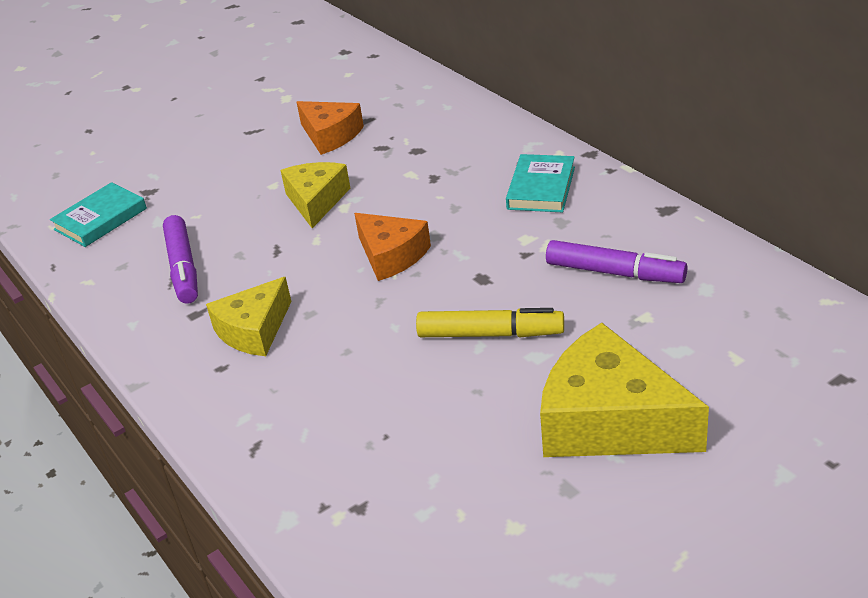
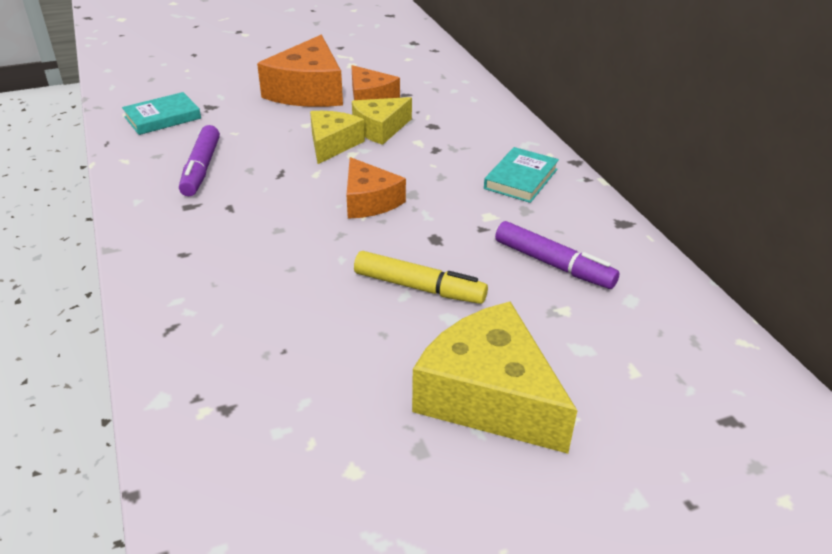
camera: 10 degrees right, 0 degrees up
(253, 143) = (308, 91): none -> orange cheese
(254, 330) = (226, 231): yellow cheese -> yellow cheese (380, 129)

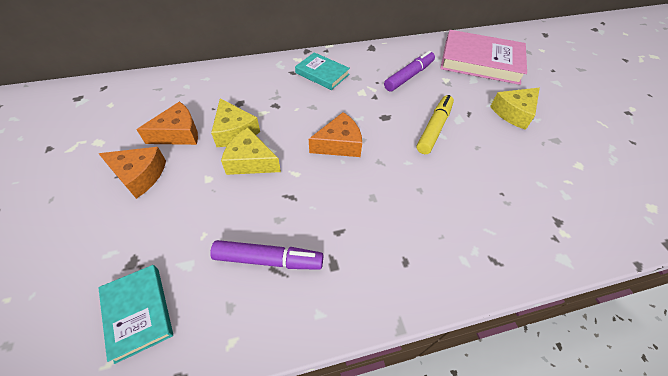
camera: 85 degrees left, 15 degrees up
(308, 91) = (139, 175): orange cheese -> orange cheese, size x0.62
(489, 396) = (514, 113): yellow cheese -> yellow cheese, size x0.62
(655, 367) = (480, 61): none -> pink book

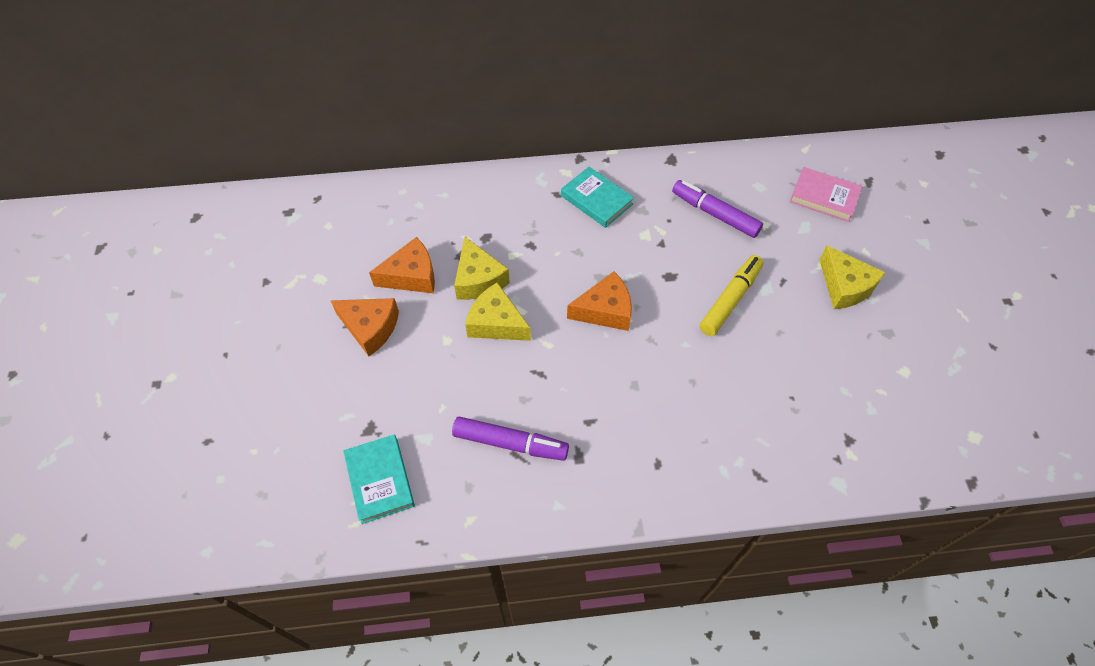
camera: 10 degrees right, 5 degrees up
(409, 76) = (714, 214): purple marker -> purple marker turned 105 degrees counterclockwise
(480, 61) = (824, 197): pink book -> pink book, size x0.56
(514, 113) = (844, 286): yellow cheese -> yellow cheese turned 90 degrees counterclockwise

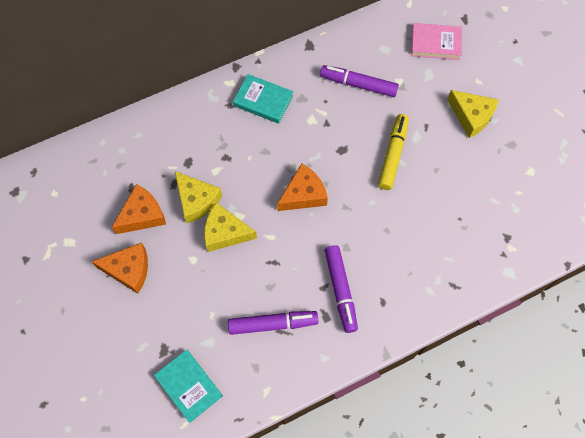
camera: 20 degrees left, 10 degrees up
(609, 432) = (340, 290): none -> purple marker

